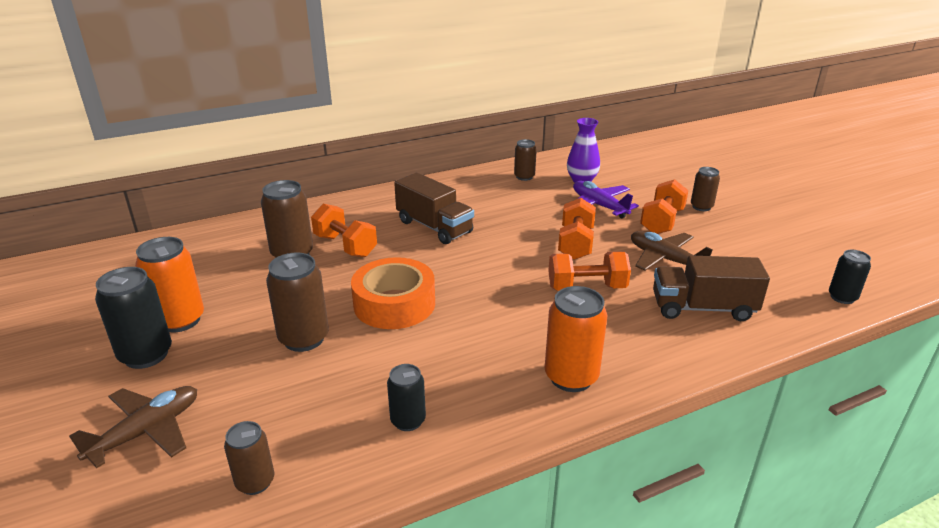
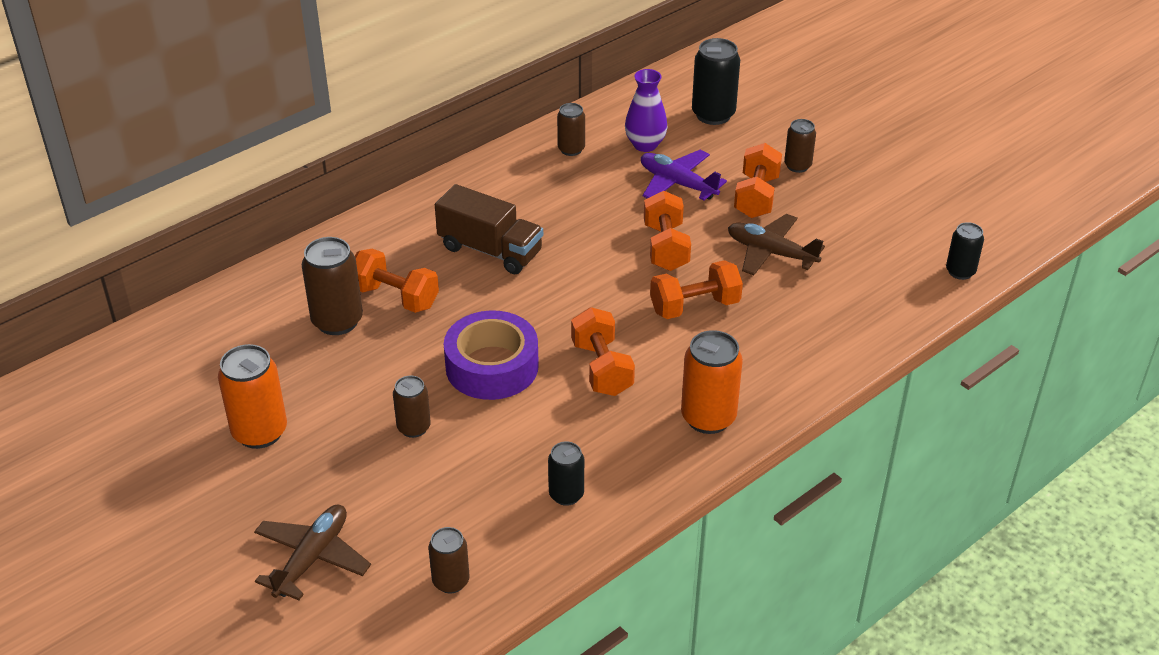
camera: 15 degrees left, 10 degrees up
(146, 355) = (251, 480): black can -> black can (713, 115)
(304, 339) = (414, 428): brown can -> brown can, size x0.60
(394, 304) = (492, 366): orange tape -> purple tape
(487, 320) = (602, 368): none -> orange dumbbell
(703, 308) = (822, 311): brown truck -> none

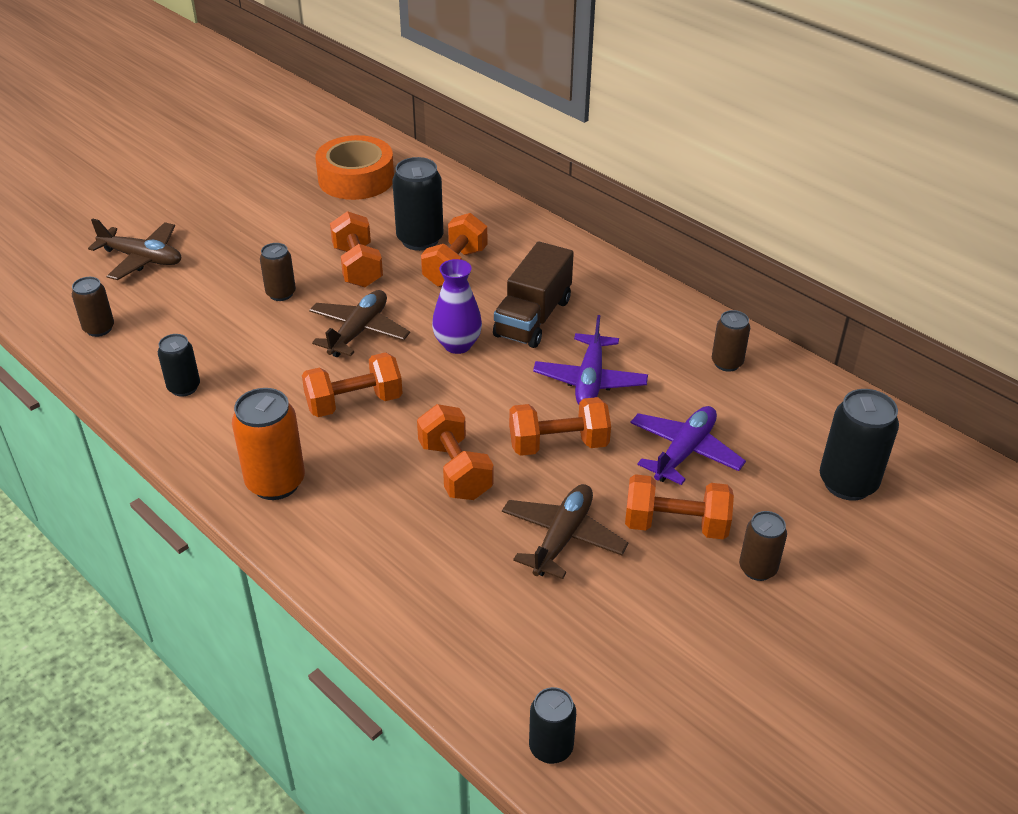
camera: 85 degrees right, 0 degrees up
(191, 371) = (356, 179): none -> orange tape
(260, 432) = (284, 218): orange can -> none
(337, 321) = (420, 240): brown can -> black can
(376, 368) = (357, 267): none -> orange dumbbell
(492, 366) = (359, 331): purple tape -> brown plane
(585, 224) = (590, 380): none -> purple plane
(645, 145) = (756, 422): purple vase -> purple vase (457, 345)

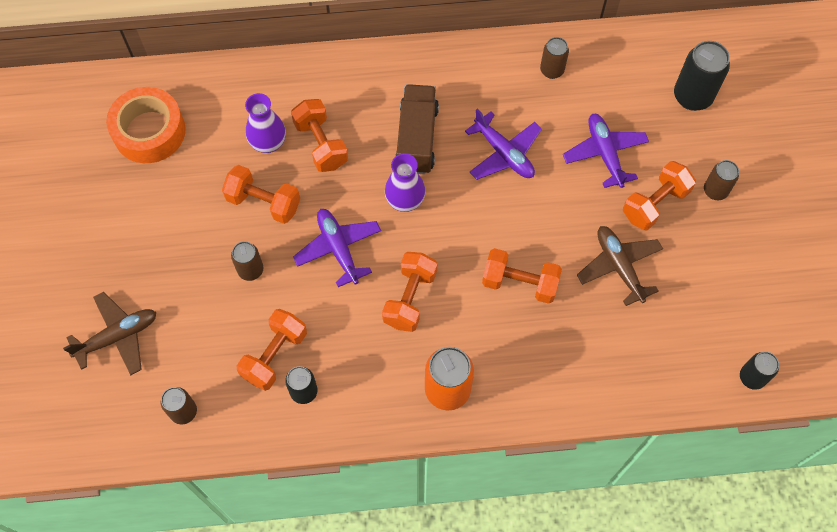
camera: 50 degrees left, 25 degrees up
(359, 331) = (338, 249): brown plane -> purple plane
(420, 240) = (268, 143): black can -> purple vase
(533, 318) = (417, 139): brown truck -> brown truck turned 150 degrees counterclockwise
(558, 444) = (544, 213): orange dumbbell -> orange dumbbell (274, 355)

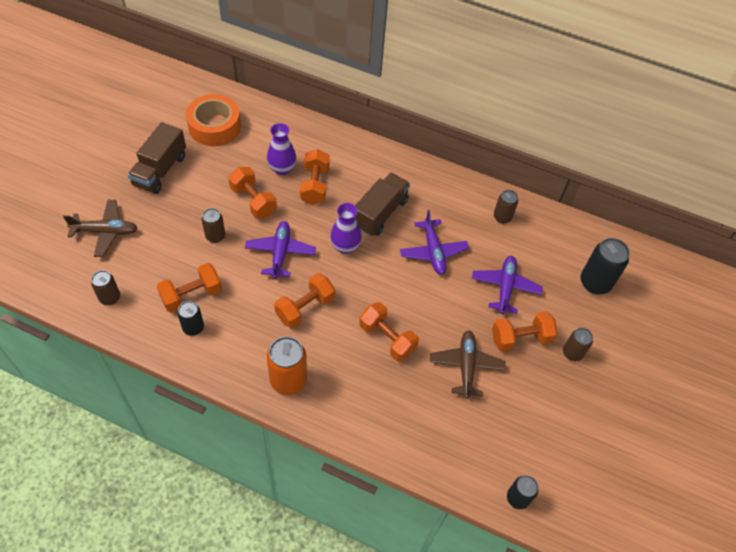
camera: 25 degrees right, 10 degrees down
(125, 224) = (160, 170): none -> brown truck

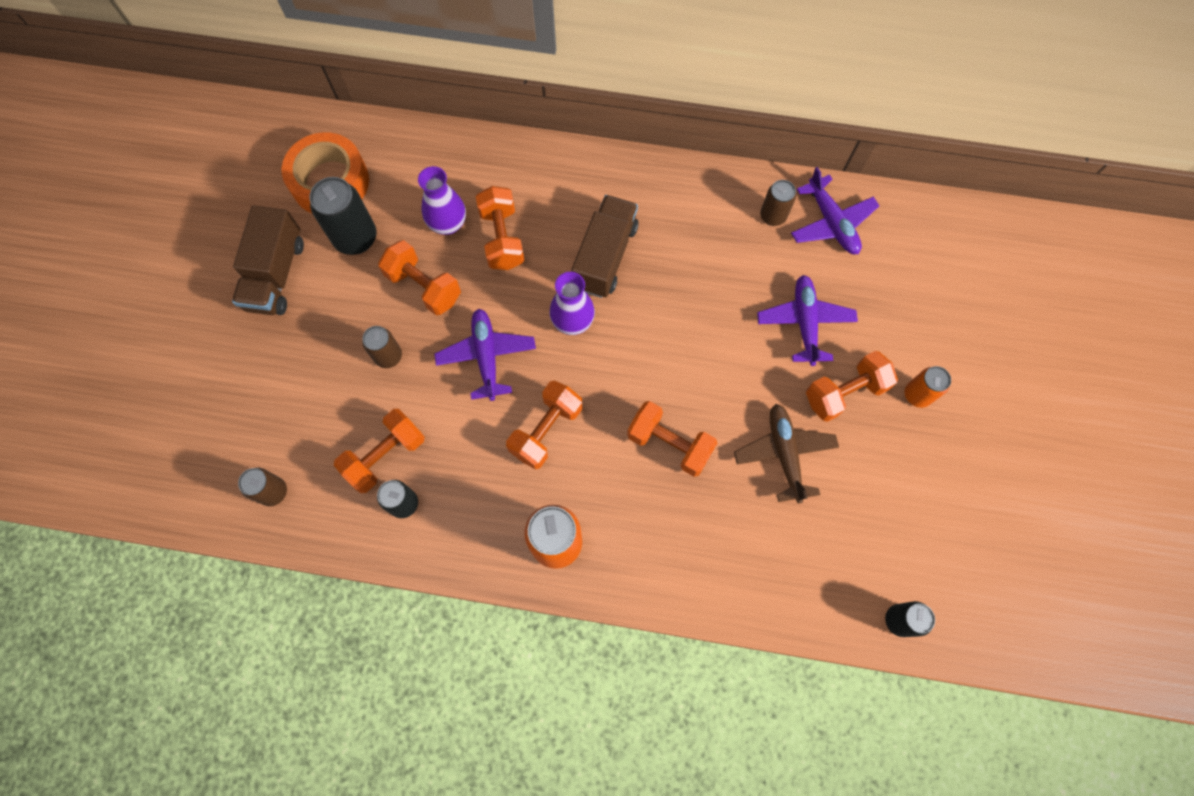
camera: 10 degrees left, 15 degrees up
(105, 232) = (231, 393): brown plane -> none
(433, 251) = (694, 295): purple plane -> purple plane (831, 223)
(572, 353) = (917, 395): brown can -> orange can
(595, 283) = (921, 282): black can -> black can (356, 238)

